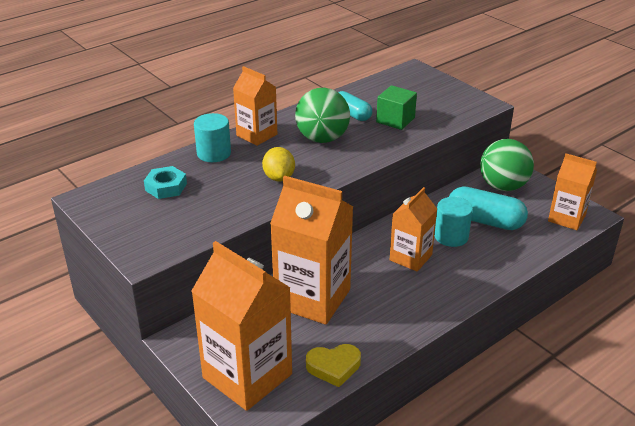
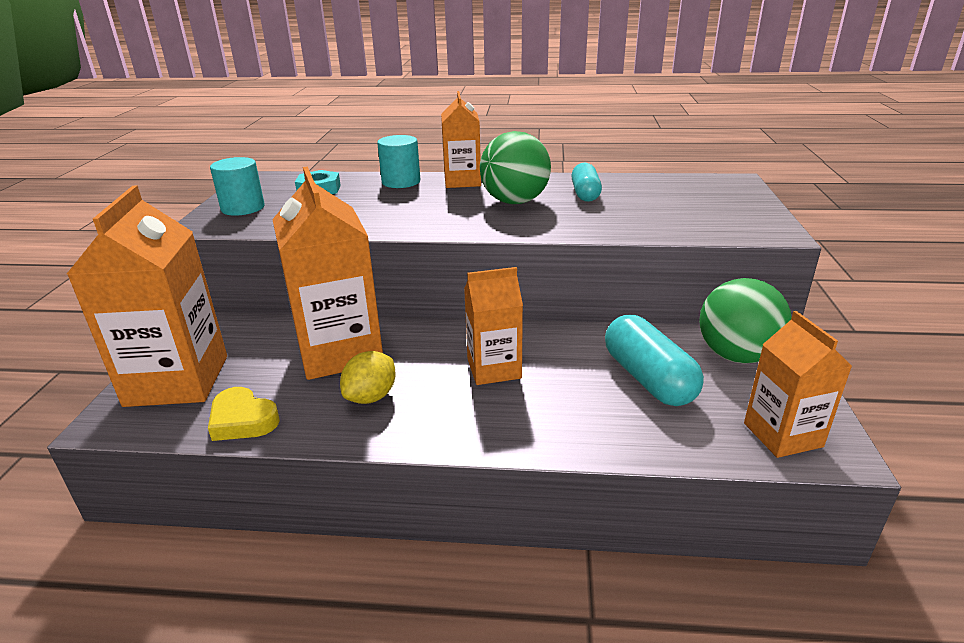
camera: 45 degrees right, 5 degrees down
(279, 177) = (413, 214): yellow lemon -> yellow lemon (371, 397)
(395, 120) = (624, 211): green cube -> none
(451, 236) = (576, 373): turquoise cylinder -> turquoise cylinder (243, 208)

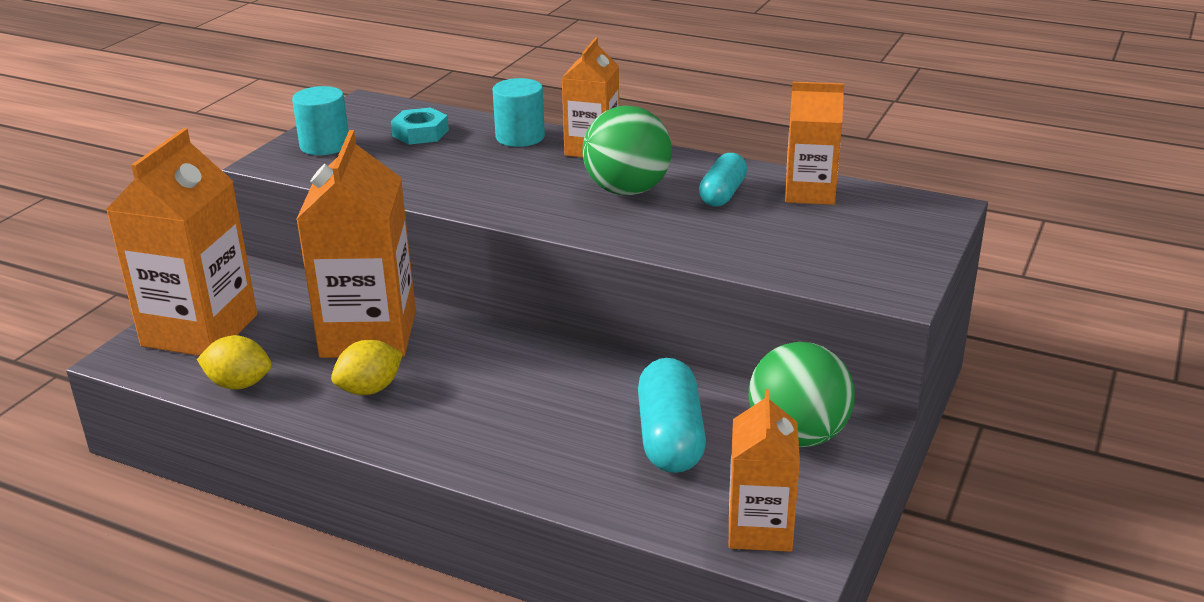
camera: 20 degrees right, 0 degrees up
(243, 420) = (239, 384): yellow heart -> yellow lemon
(494, 369) = (513, 388): orange carton -> orange carton (809, 193)

